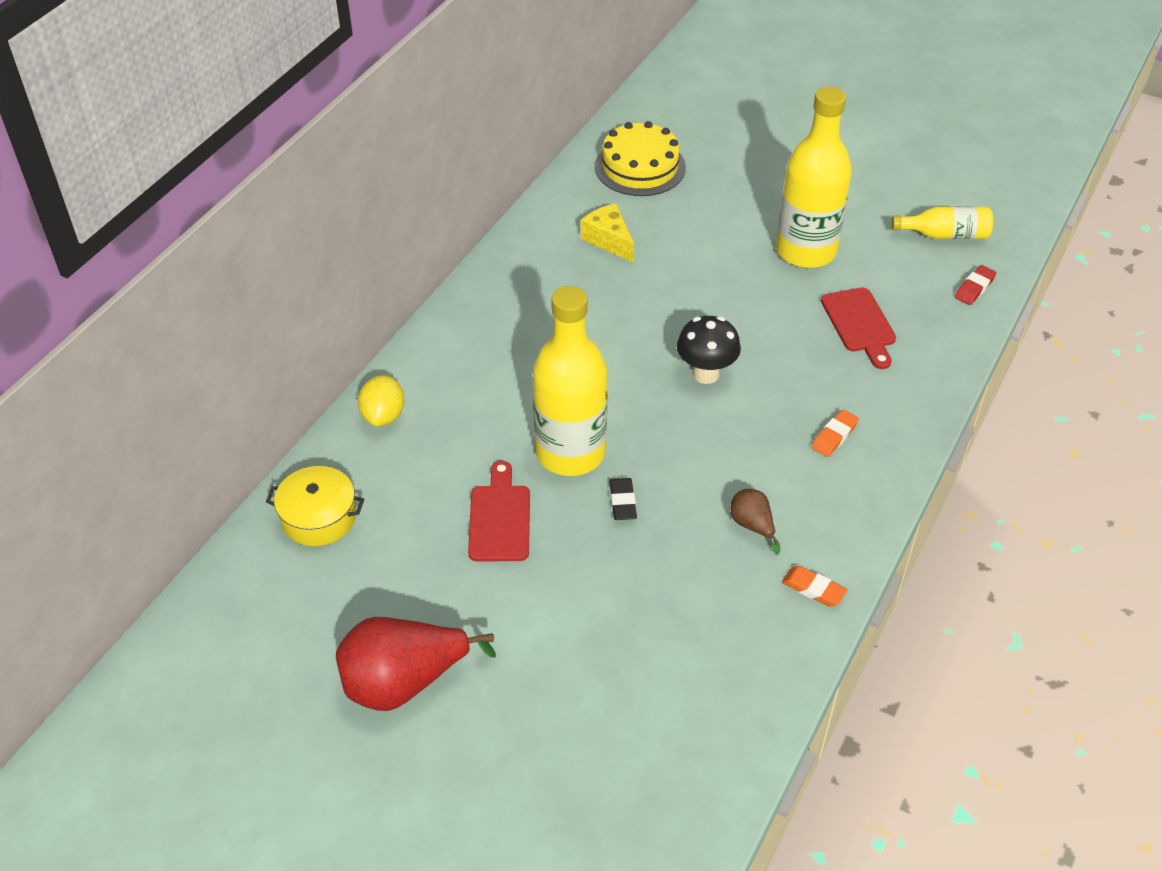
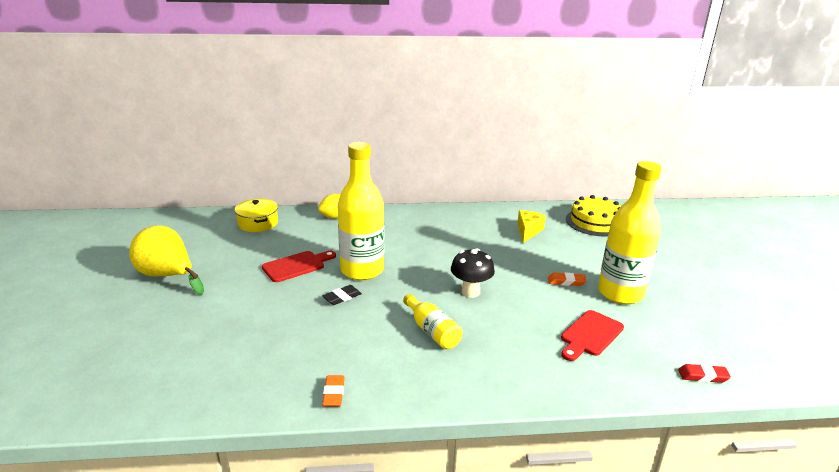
camera: 55 degrees right, 20 degrees down
(404, 682) = (168, 276): red pear -> yellow pear
(752, 526) = (366, 349): brown pear -> none
(834, 436) = (477, 357): orange eraser -> orange eraser (566, 282)
(945, 235) = (730, 344): yellow bottle -> yellow bottle (432, 331)

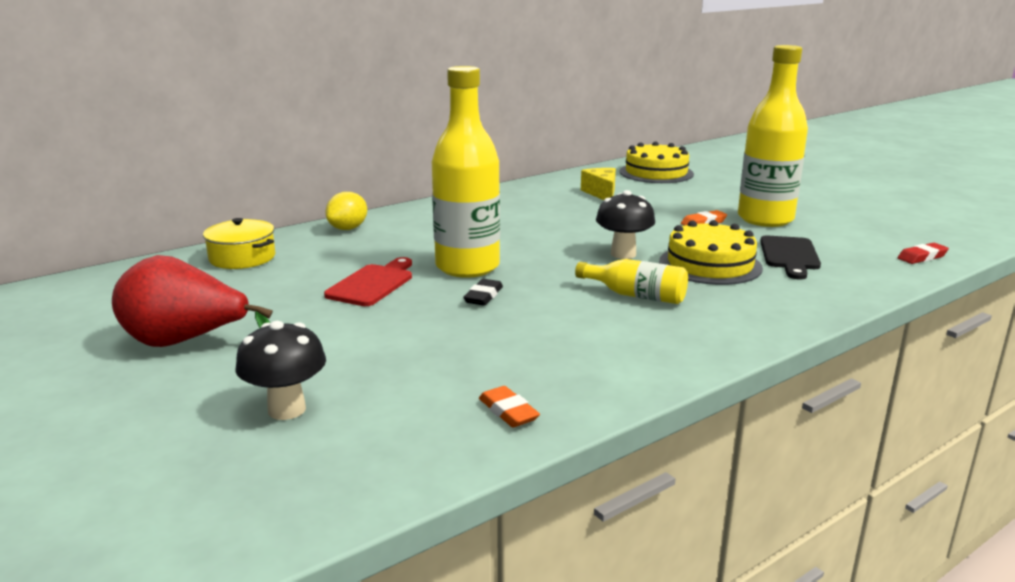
camera: 30 degrees left, 5 degrees down
(156, 340) = (287, 409): none -> black mushroom
(168, 276) = (187, 342): yellow pear -> red pear
(334, 393) = (617, 379): orange eraser -> orange eraser (508, 411)
(518, 322) = (710, 264): none -> yellow cake
(590, 335) = (789, 255): red cutting board -> black cutting board

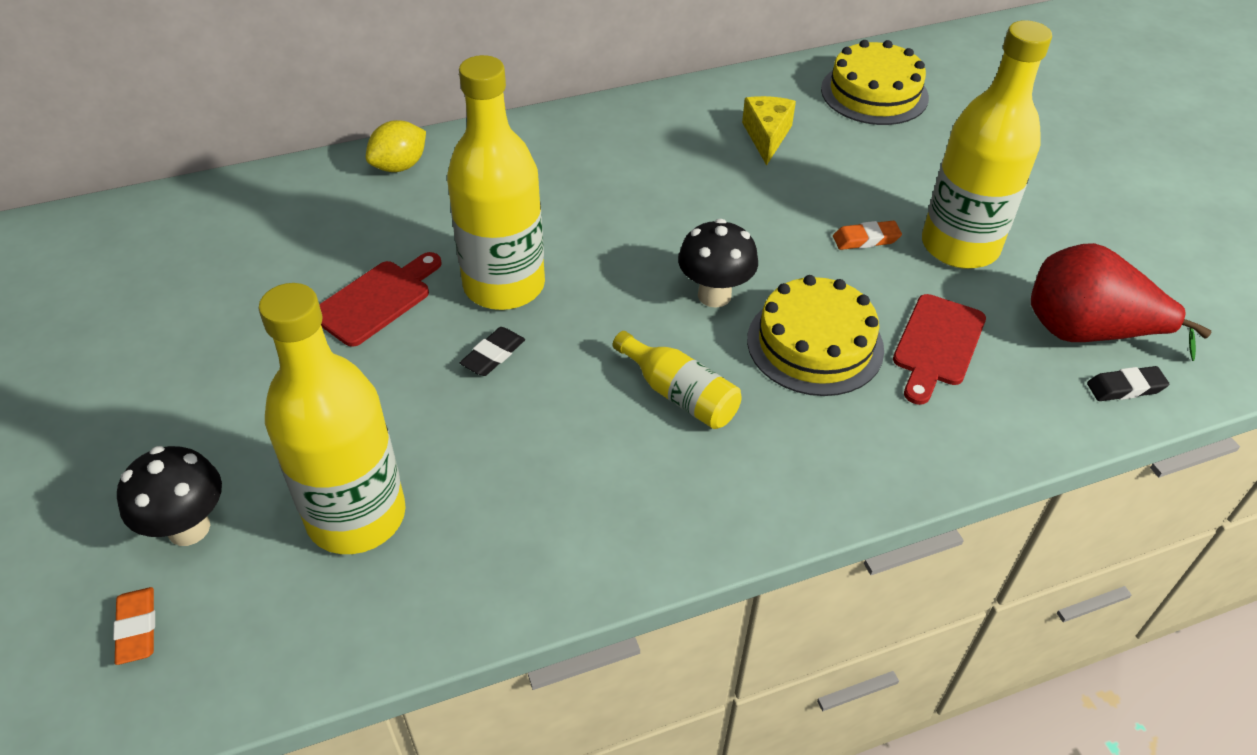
camera: 15 degrees right, 25 degrees up
(187, 342) = (133, 376): red pear -> red pear (1087, 333)
(242, 258) = (252, 210): yellow pot -> none
(431, 382) = (356, 516): none -> yellow bottle
(508, 411) = (413, 592): orange eraser -> orange eraser (137, 628)
(789, 255) = (937, 345): black cutting board -> red cutting board
(922, 257) = (1125, 387): red eraser -> black eraser

